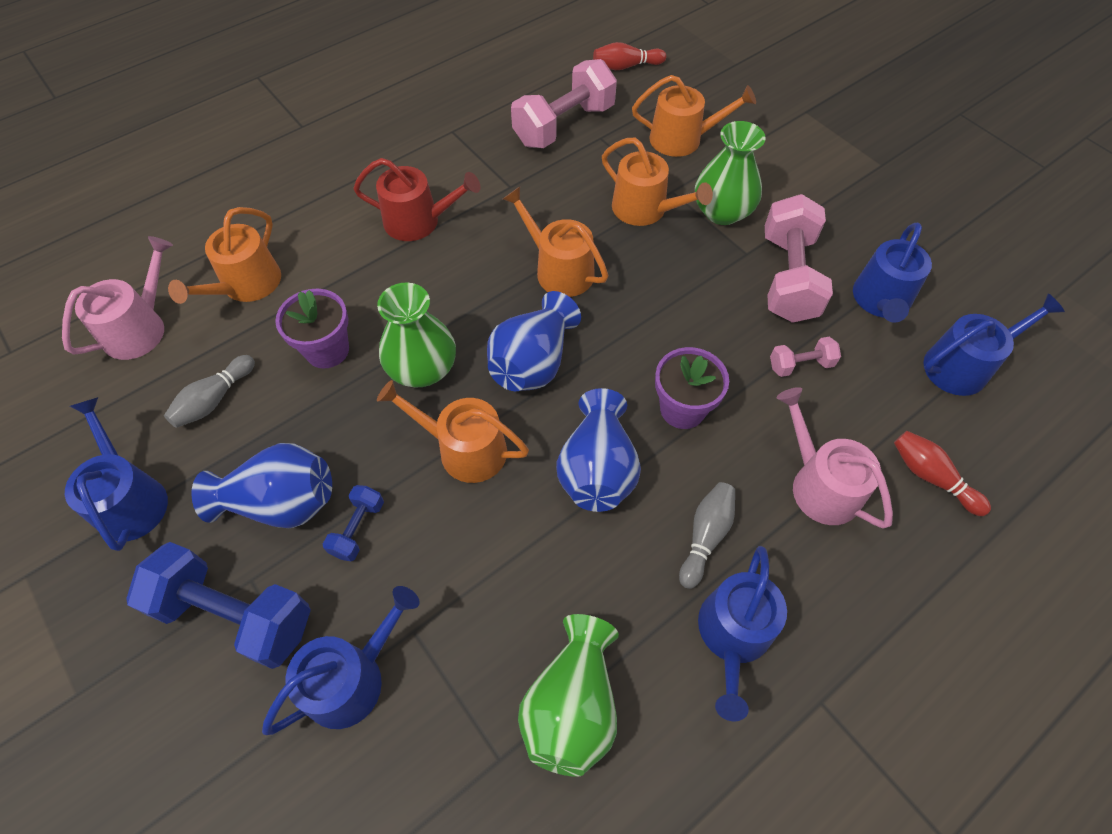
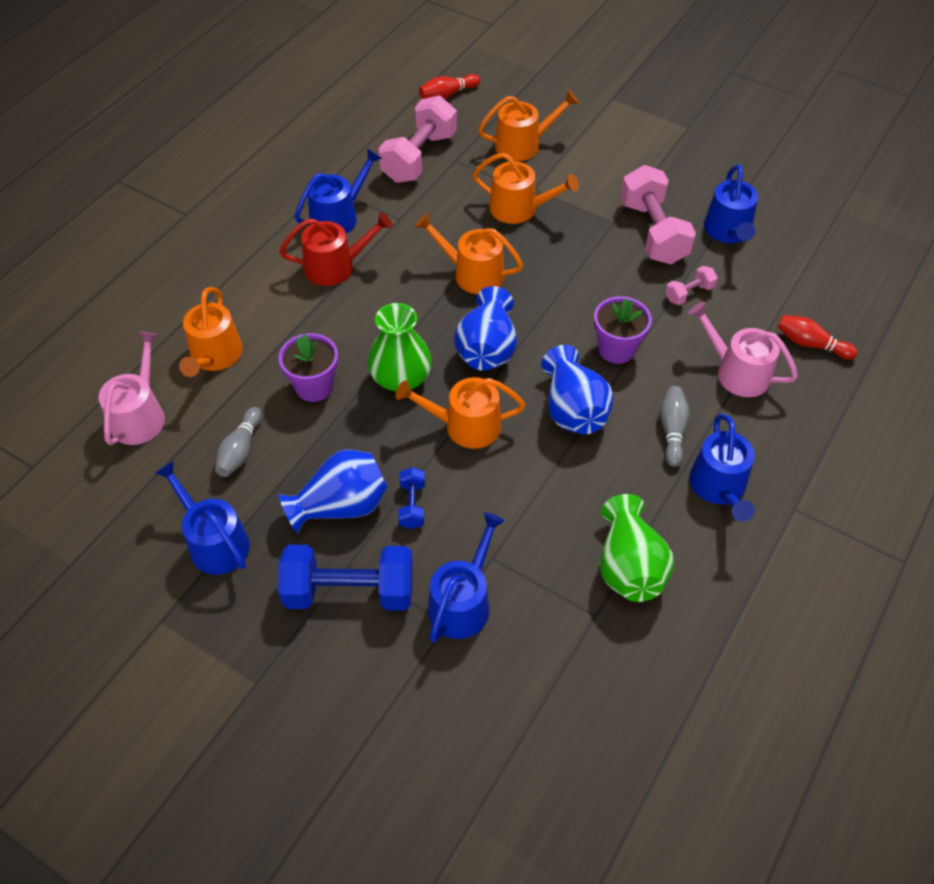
camera: 20 degrees left, 5 degrees down
(722, 212) = (581, 195): green vase -> none
(962, 365) = (803, 262): blue watering can -> blue watering can (338, 217)

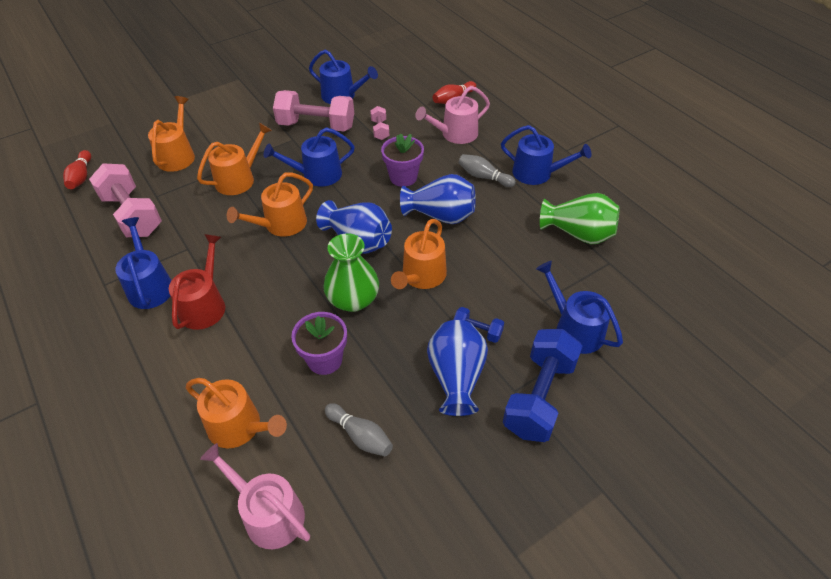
camera: 65 degrees left, 5 degrees down
(214, 542) = (449, 485): blue watering can -> blue watering can (317, 175)

